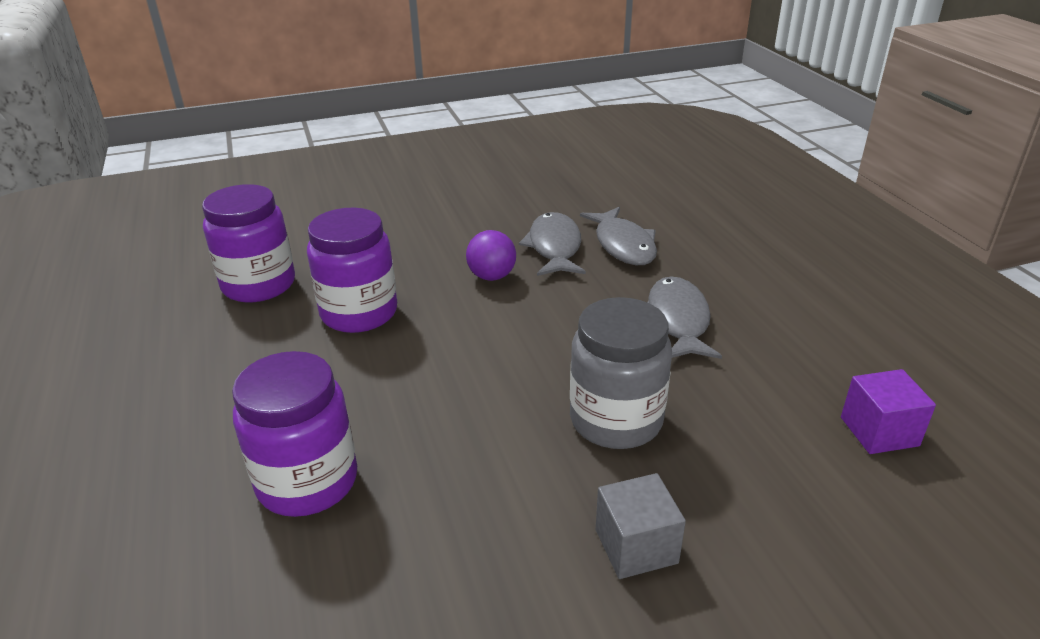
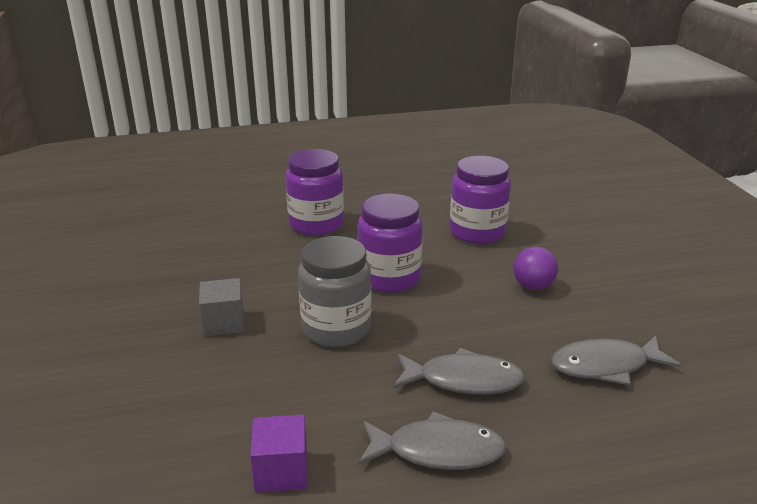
camera: 95 degrees right, 5 degrees down
(259, 285) = (512, 197): purple jar -> purple jar (389, 278)
(554, 247) = (591, 322): grey fish -> grey fish (437, 451)

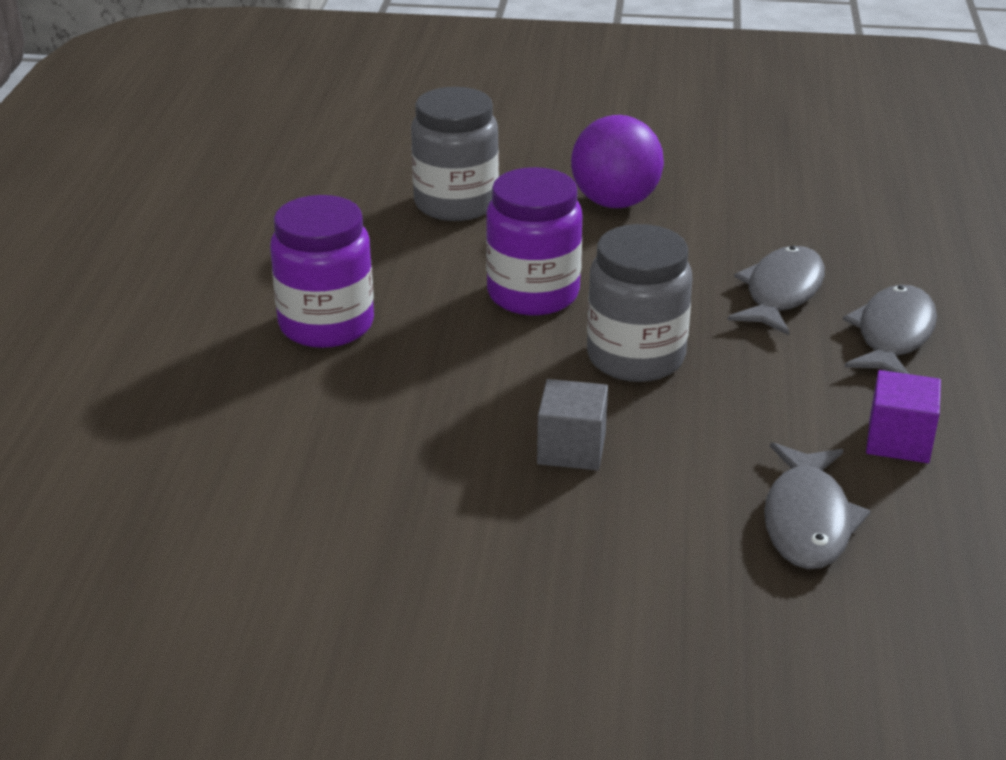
camera: 70 degrees left, 5 degrees up
(477, 232) = (456, 203): purple jar -> grey jar
(533, 286) = (615, 202): purple ball -> purple ball, size x1.58
(605, 366) = (789, 206): grey fish -> grey fish (807, 520)

